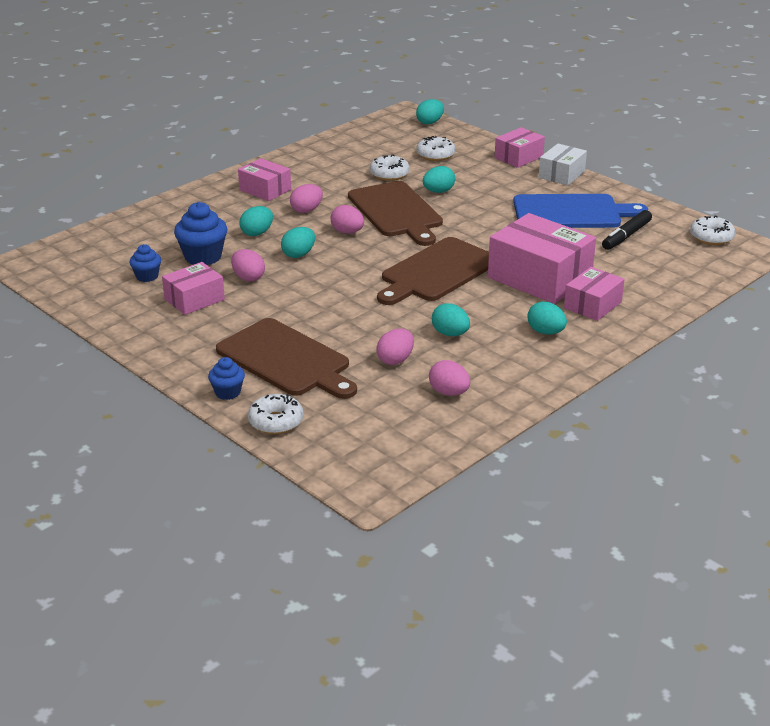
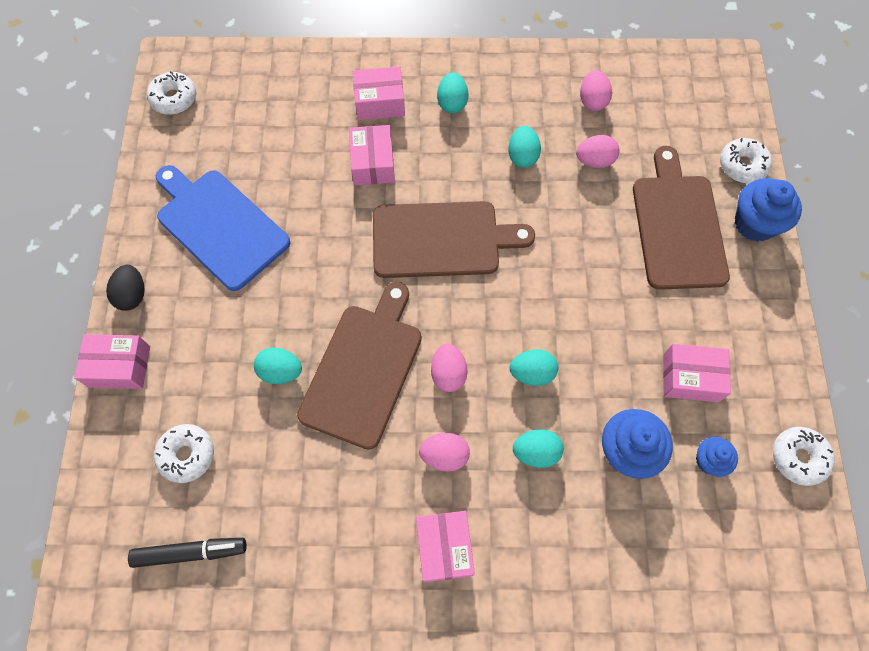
camera: 135 degrees left, 35 degrees up
(227, 392) = (754, 223): blue cupcake -> blue cupcake, size x1.72
(248, 278) = (612, 373): pink egg -> none
(389, 174) = (283, 456): white donut -> white donut (798, 457)
(430, 122) = (89, 548): turquoise egg -> none
(539, 278) = (373, 163): pink box -> pink box, size x0.56
(561, 174) = (132, 295): white box -> black egg
(626, 236) = (231, 155): black marker -> black marker (190, 552)

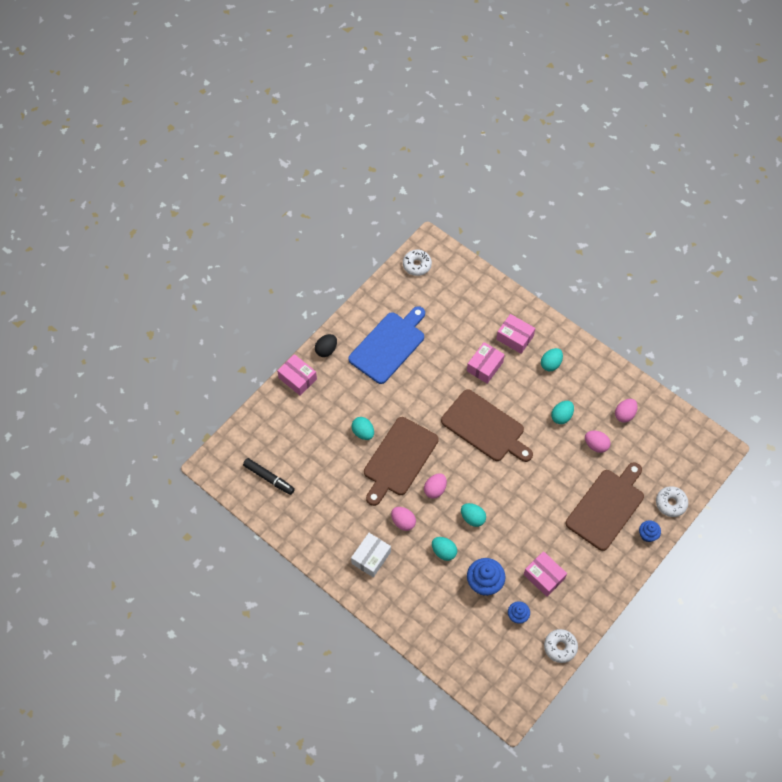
camera: 40 degrees right, 5 degrees down
(187, 455) = (297, 438): white donut -> none
(219, 226) = (388, 345): blue cutting board -> blue cutting board turned 45 degrees clockwise
(363, 369) = (399, 459): brown cutting board -> brown cutting board turned 150 degrees clockwise
(444, 548) = (371, 557): pink box -> white box
(754, 223) = (647, 535): blue cupcake -> blue cupcake, size x0.58

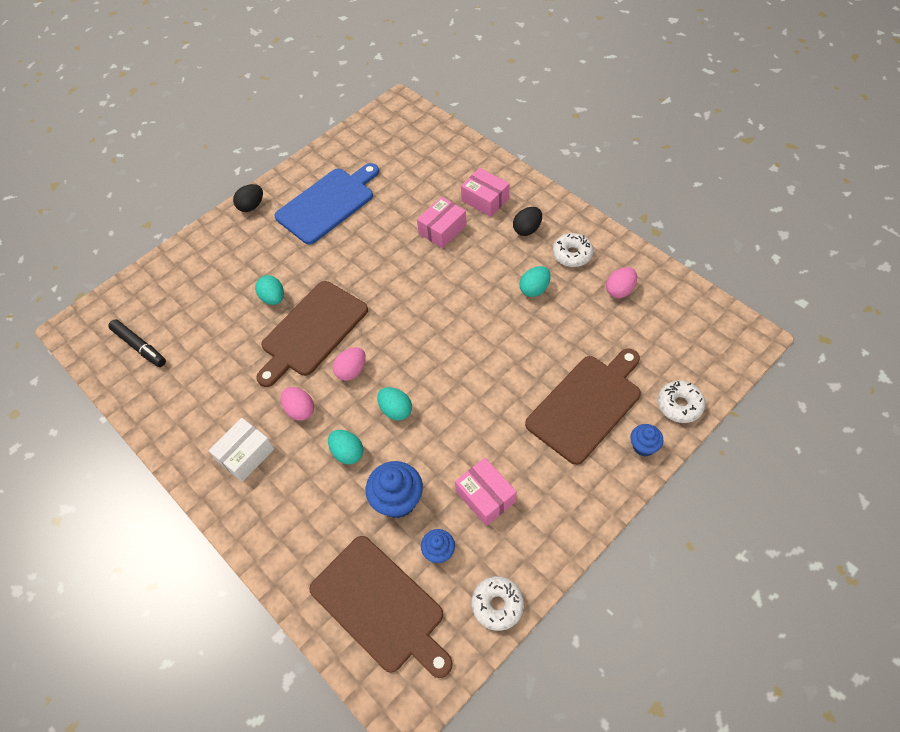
camera: 10 degrees right, 5 degrees down
(297, 378) = (208, 235): pink box -> none
(417, 265) = (379, 124): white donut -> white donut (572, 254)
(485, 427) = (432, 298): brown cutting board -> brown cutting board (380, 606)
(550, 364) = (527, 229): turquoise egg -> black egg
(596, 445) = (578, 326): pink egg -> none

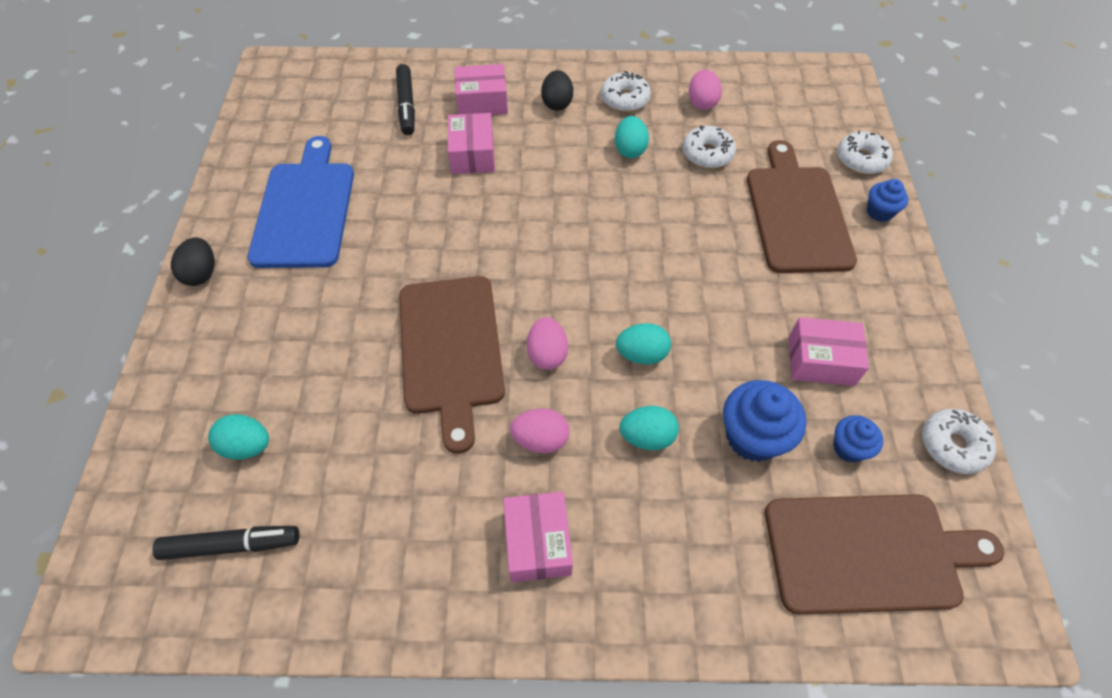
camera: 50 degrees left, 0 degrees up
(245, 455) = (537, 542): white box -> pink box
(273, 298) = (358, 350): turquoise egg -> turquoise egg (247, 446)
(441, 174) = (406, 105): none -> black marker
(579, 326) = (707, 154): none -> white donut

